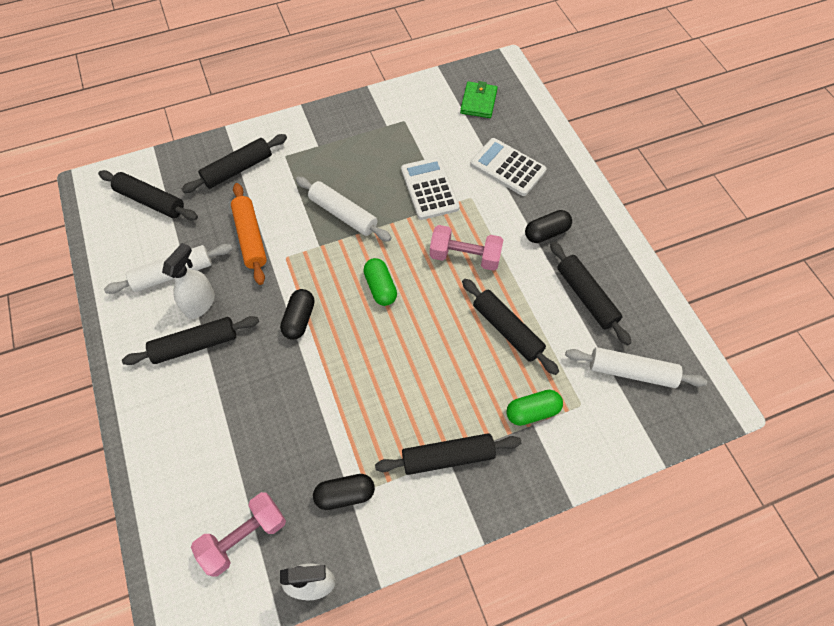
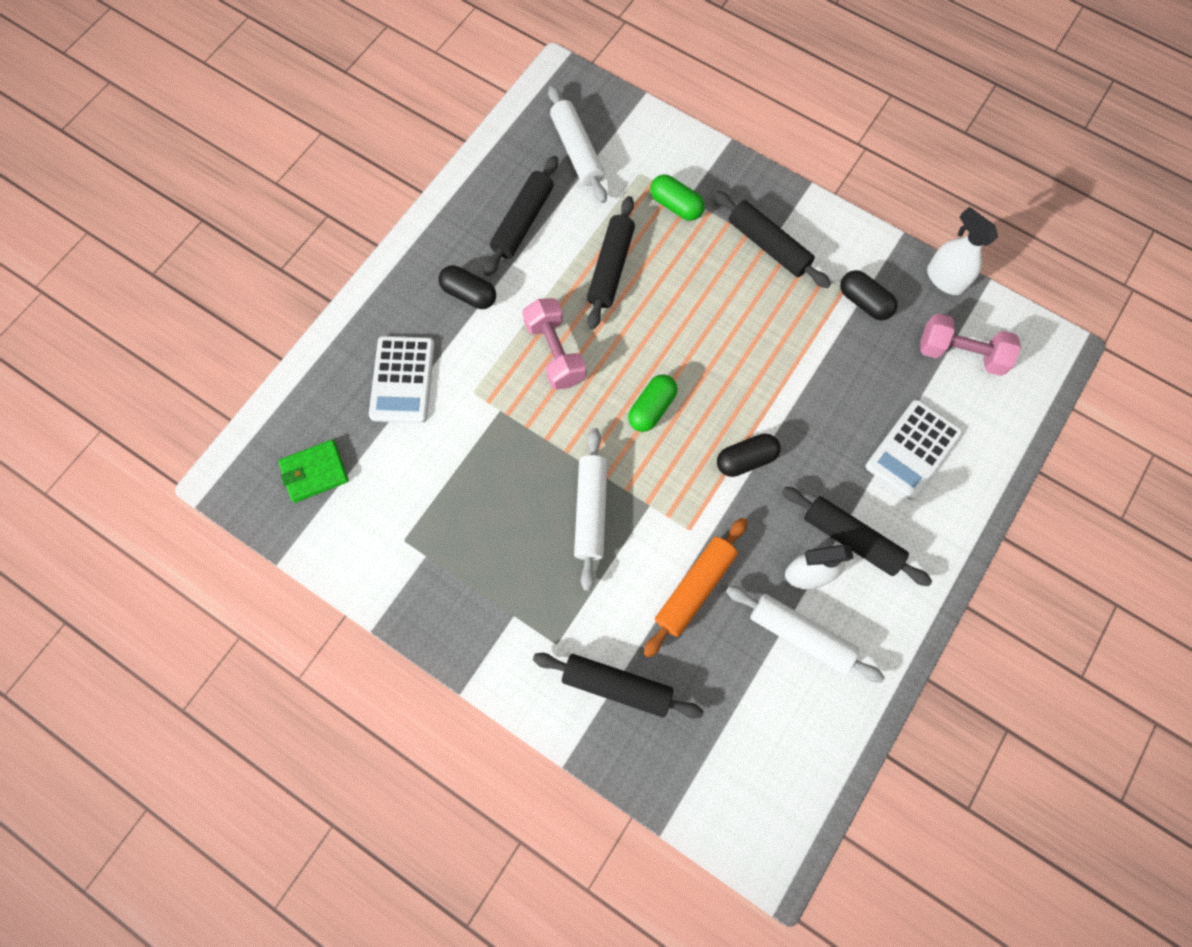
camera: 125 degrees left, 10 degrees up
(151, 201) = (736, 754): black rolling pin -> none
(429, 189) = (490, 442): white calculator -> white calculator (912, 450)

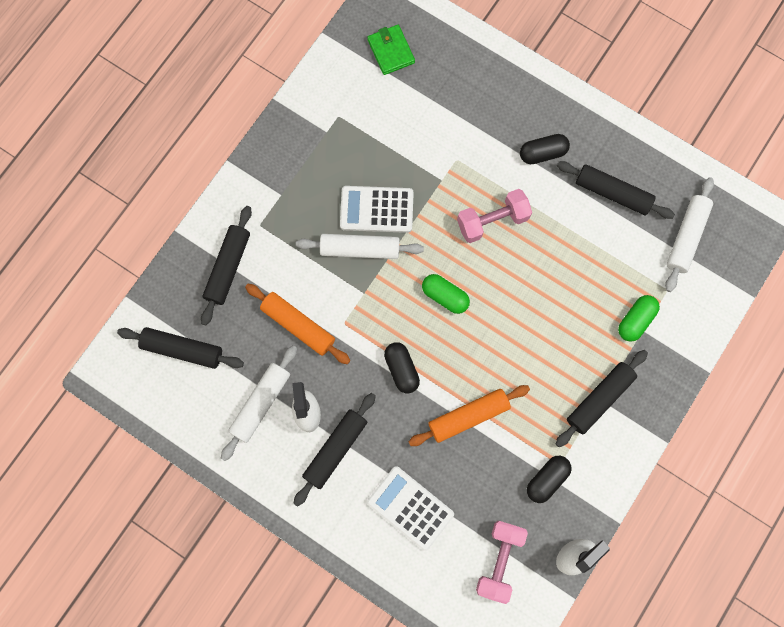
camera: 90 degrees right, 5 degrees up
(402, 380) = (466, 107): white calculator -> white calculator (376, 209)
(469, 294) = (542, 153): black capsule -> black capsule turned 45 degrees clockwise
(577, 151) = (686, 237): white rolling pin -> white rolling pin turned 45 degrees counterclockwise
(610, 268) = (571, 265): black rolling pin -> black rolling pin (182, 349)
(798, 384) = (468, 416): none -> orange rolling pin

